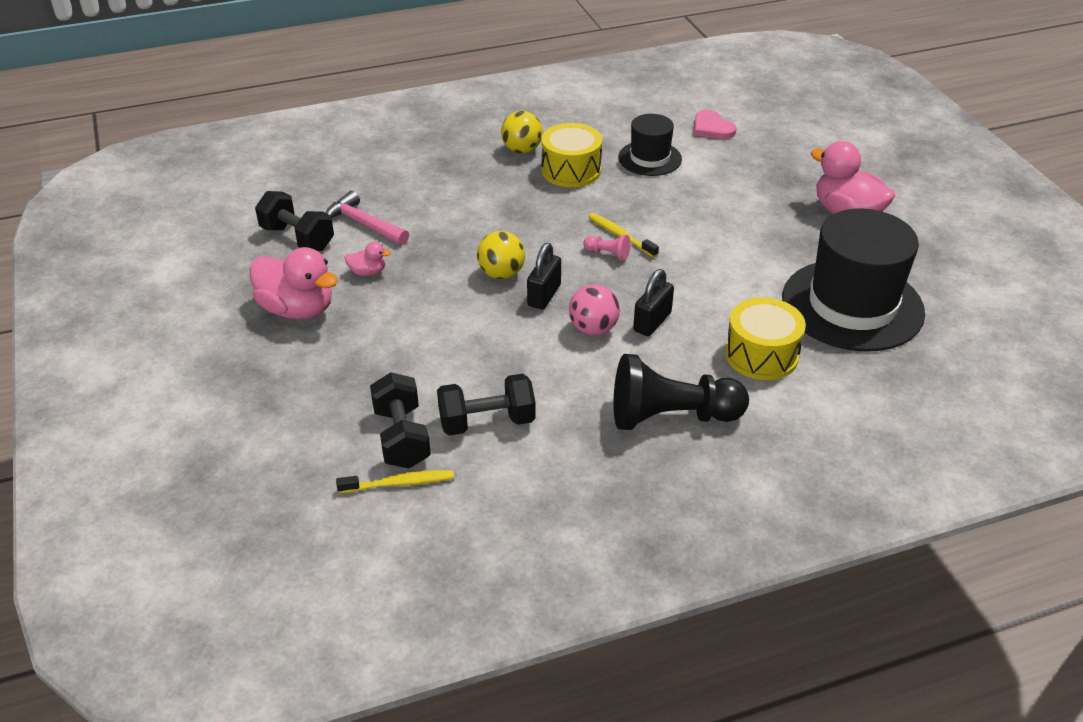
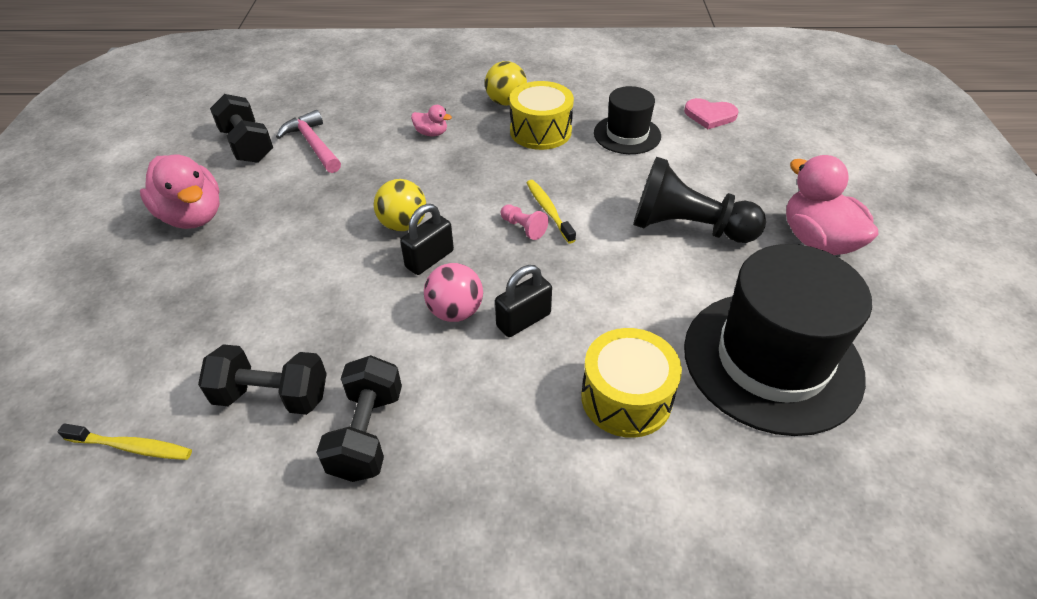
camera: 20 degrees right, 5 degrees up
(368, 272) = (282, 193): pink duck -> pink duck (431, 133)
(402, 437) = (177, 389): black dumbbell -> black dumbbell (367, 433)
(671, 417) = (473, 452): black pawn -> black pawn (687, 228)
(712, 128) = (710, 115): pink heart -> pink heart turned 60 degrees counterclockwise

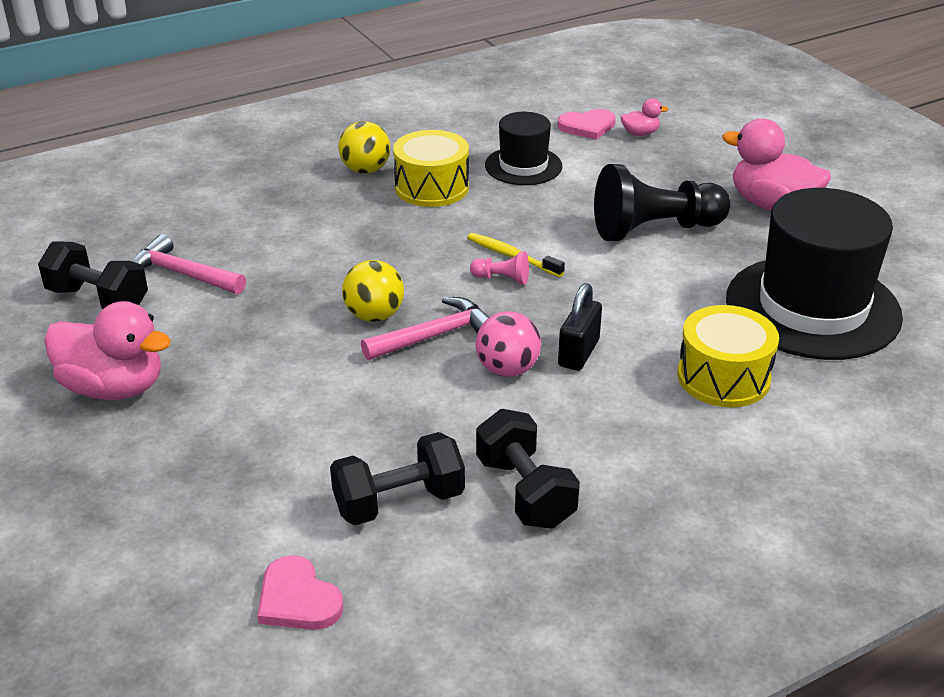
camera: 30 degrees left, 10 degrees down
(131, 447) = (298, 599): yellow toothbrush -> pink heart
(429, 259) = (435, 336): black padlock -> pink hammer
(431, 133) = (313, 223): pink duck -> pink duck (640, 133)

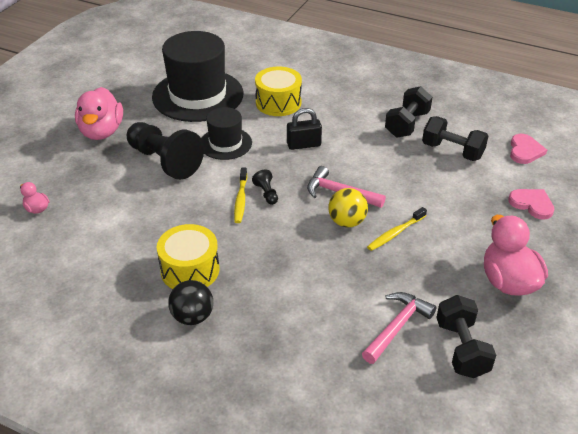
camera: 125 degrees left, 5 degrees up
(182, 274) = (397, 327): pink hammer -> pink hammer turned 135 degrees counterclockwise
(306, 343) = (395, 233): none -> yellow toothbrush
(365, 170) = (192, 317): yellow ball -> black ball
(502, 279) = (266, 193): pink pawn -> black pawn
(507, 369) = (339, 159): pink ball -> none
(523, 166) = (125, 241): black hat -> black hat (225, 143)
(587, 126) = (41, 236): pink heart -> pink heart (532, 204)

